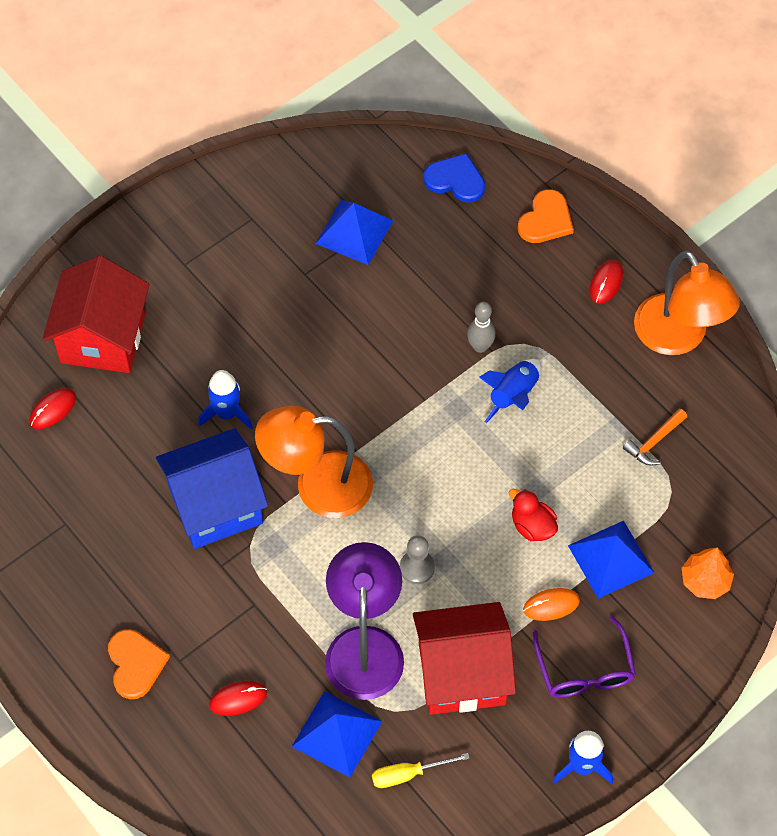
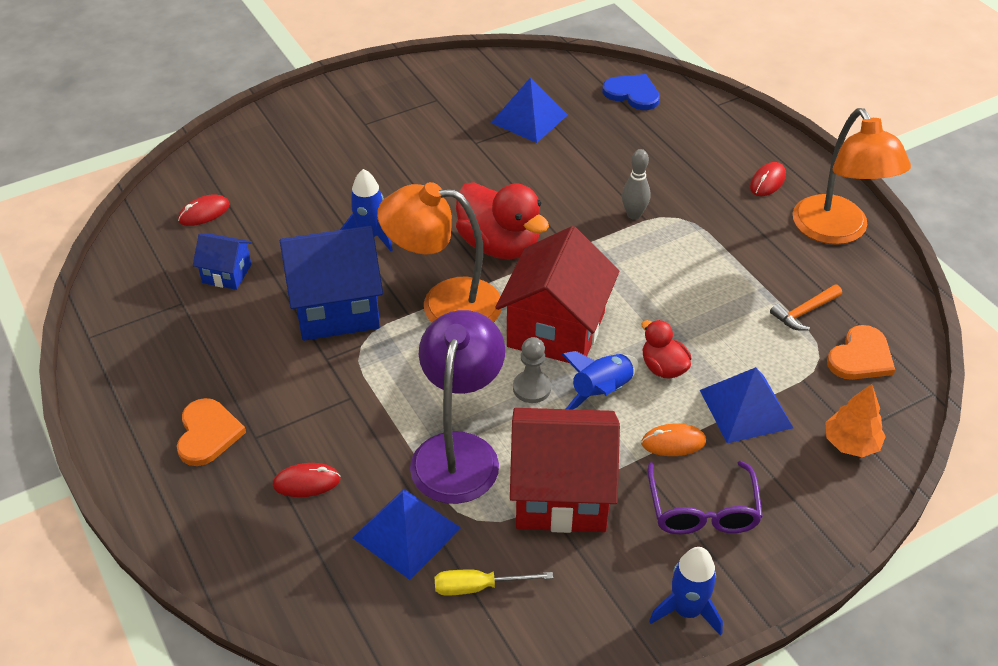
camera: 10 degrees right, 15 degrees down
(98, 482) = (227, 273): none -> blue house
(103, 338) = (271, 166): red house -> red house (556, 329)
(355, 406) = (499, 245): none -> red duck
(513, 395) = (661, 256): blue rocket -> blue rocket (602, 392)
(546, 220) = (714, 130): orange heart -> orange heart (861, 357)

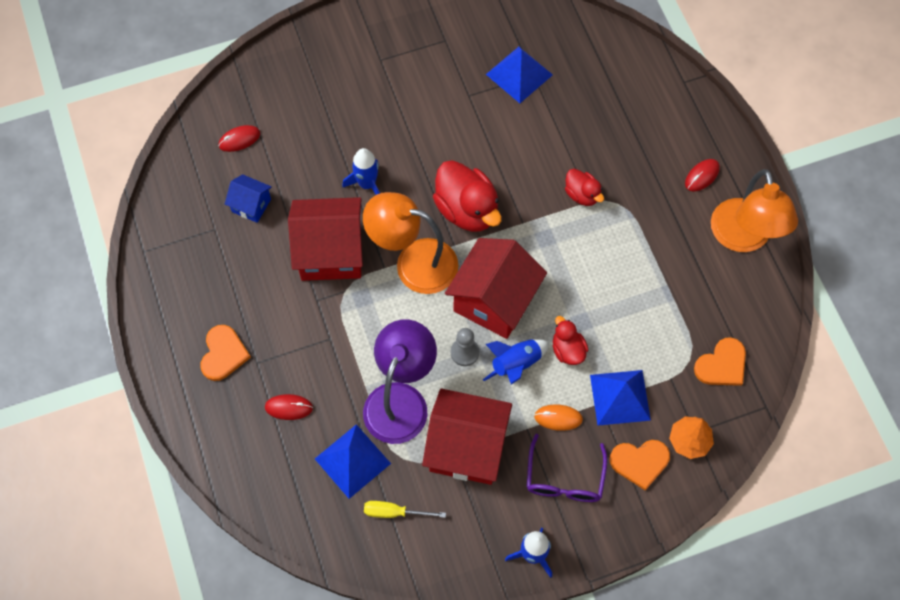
camera: 10 degrees right, 20 degrees up
(336, 307) = (331, 252): blue house -> red house
(632, 93) = (614, 58): blue heart -> none
(634, 215) = (582, 195): grey bowling pin -> red duck
(796, 477) = (640, 462): none -> orange heart
(804, 312) = (691, 315): orange hammer -> none

